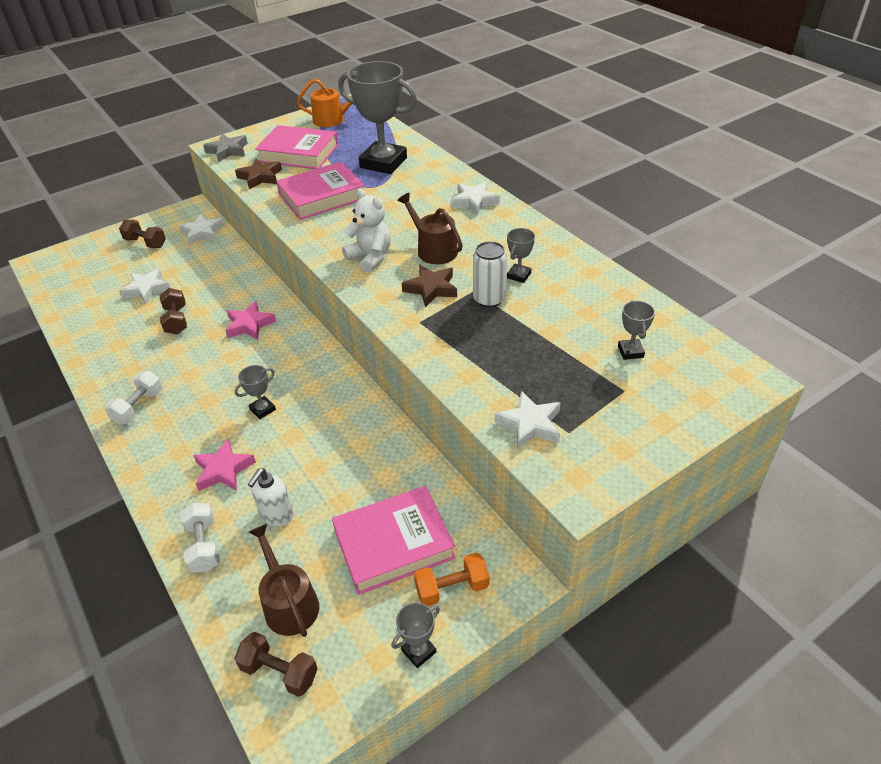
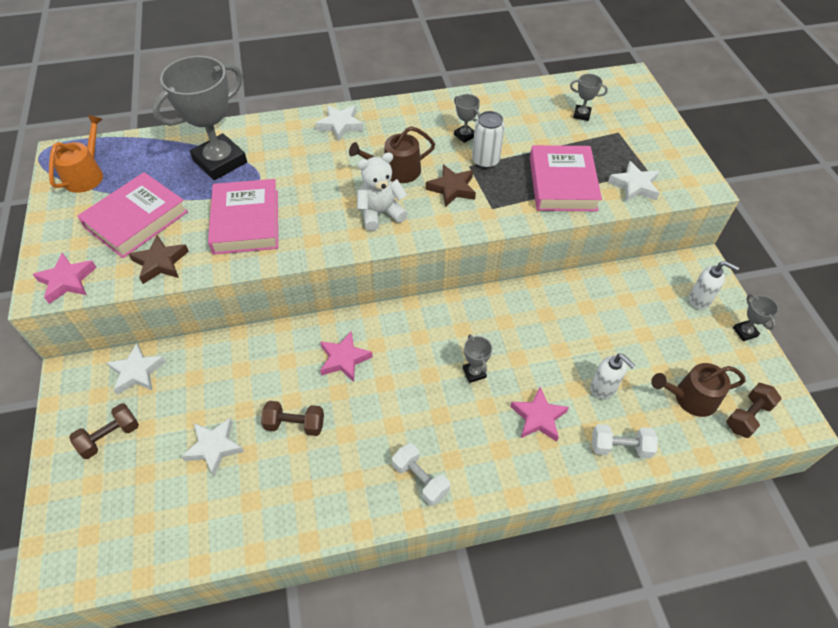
camera: 70 degrees left, 10 degrees up
(228, 151) = (67, 281): grey star -> pink star
(394, 544) = (653, 320): pink book -> pink book (562, 183)
(452, 588) = (700, 299): orange dumbbell -> white soap dispenser

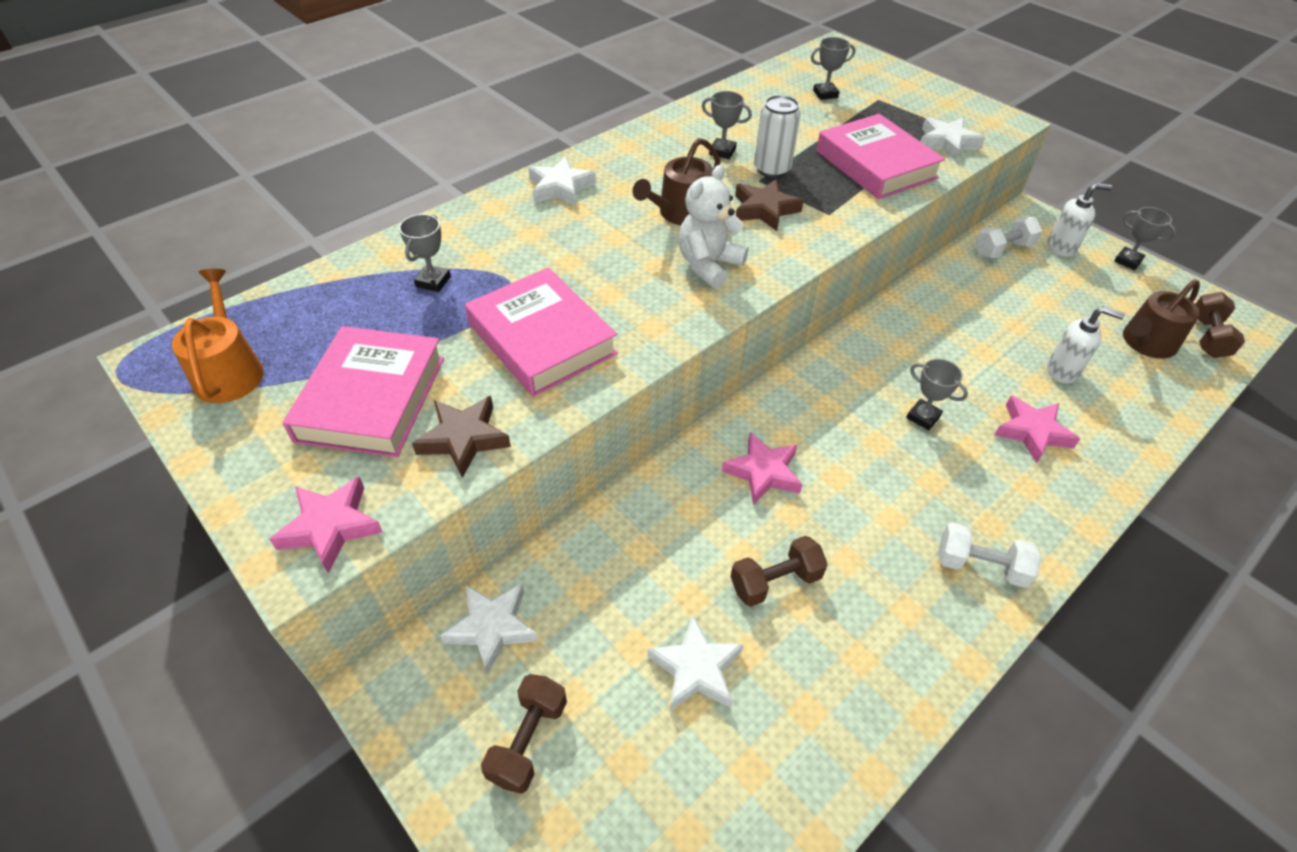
camera: 30 degrees left, 5 degrees down
(220, 161) = (433, 281): grey trophy -> grey trophy, size x0.42
(620, 447) = (1135, 423): white dumbbell -> white dumbbell (1002, 250)

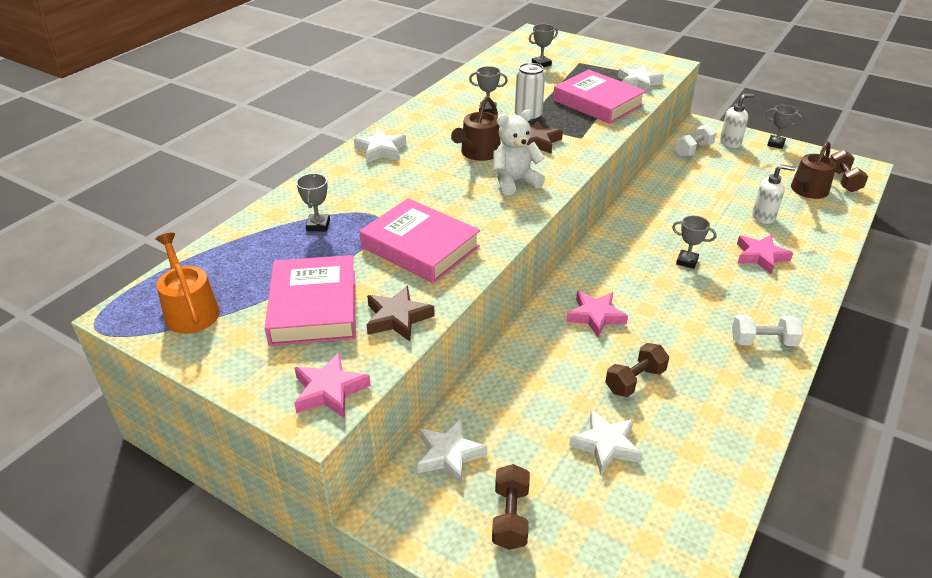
camera: 15 degrees left, 10 degrees down
(708, 265) = (515, 182): white teddy bear -> white teddy bear turned 45 degrees clockwise

